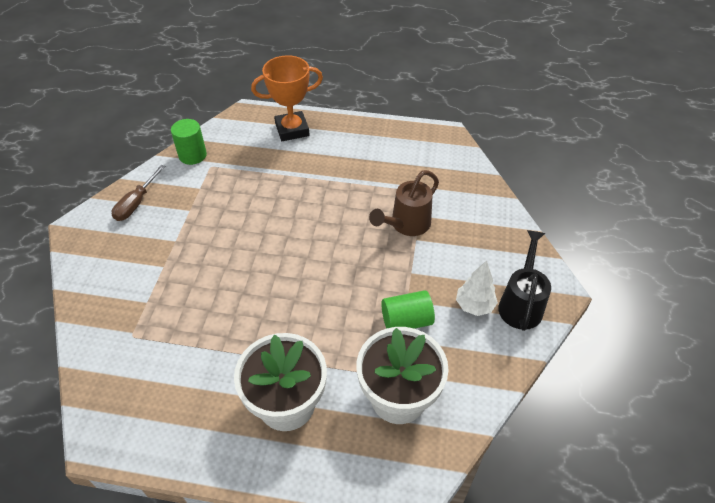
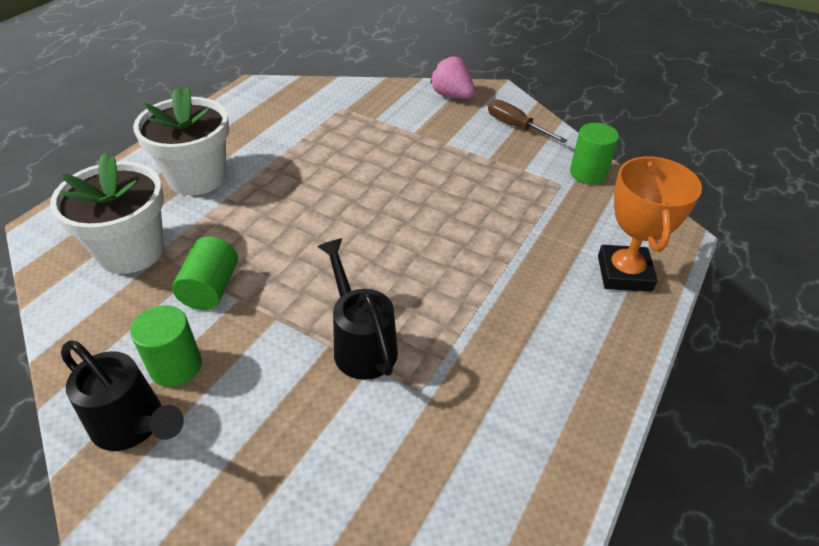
camera: 110 degrees right, 5 degrees down
(90, 256) = (452, 95): none -> pink strawberry
(406, 225) = (361, 344): brown watering can -> black watering can
(474, 306) = (176, 366): white tree -> green cylinder

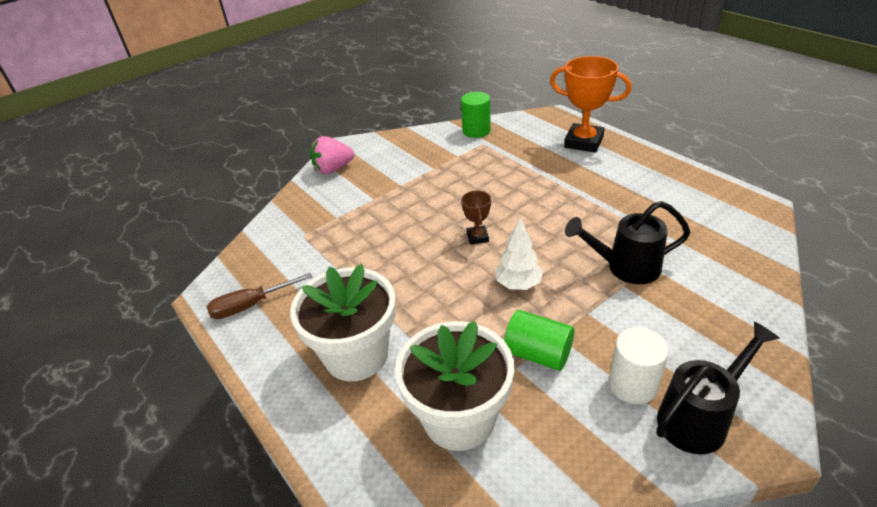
camera: 65 degrees left, 5 degrees down
(176, 366) = (633, 384): green cylinder -> white cylinder
(308, 258) = (518, 284): none -> white tree
(376, 215) = (477, 237): none -> brown trophy
(516, 126) = (400, 148): brown screwdriver -> brown screwdriver (250, 305)

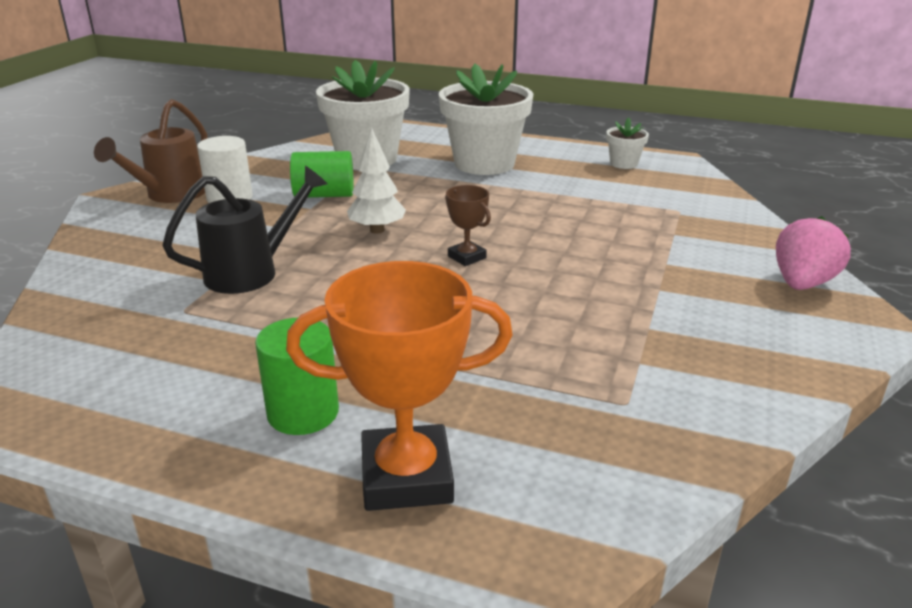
camera: 145 degrees right, 10 degrees down
(250, 305) = (623, 164): brown screwdriver -> white flower pot
(476, 131) = (682, 436): green cylinder -> green cylinder (303, 412)
(698, 418) = (170, 195): black watering can -> brown watering can

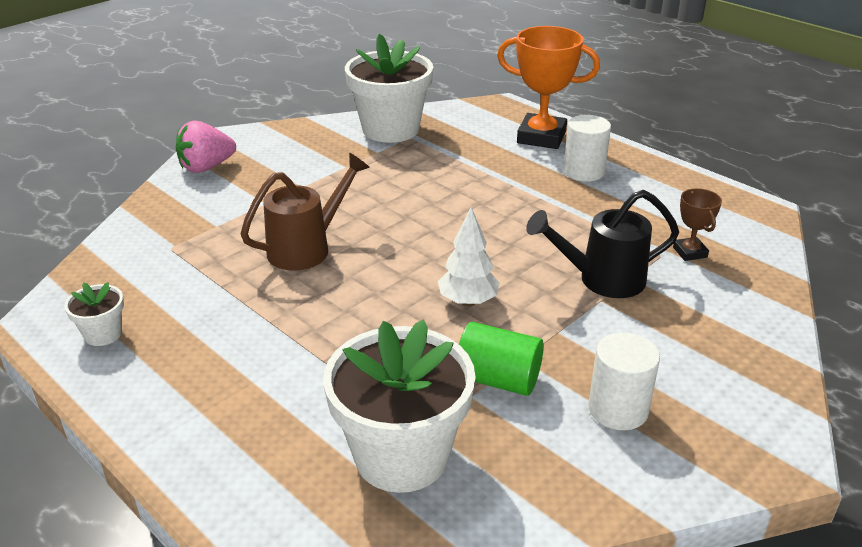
camera: 155 degrees left, 5 degrees up
(170, 195) = (698, 442): brown watering can -> brown watering can (306, 248)
(303, 412) = (584, 171): green cylinder -> white cylinder
(466, 257) = (411, 248): brown trophy -> brown trophy (690, 252)
(484, 163) = (258, 388): white flower pot -> white flower pot (390, 129)

